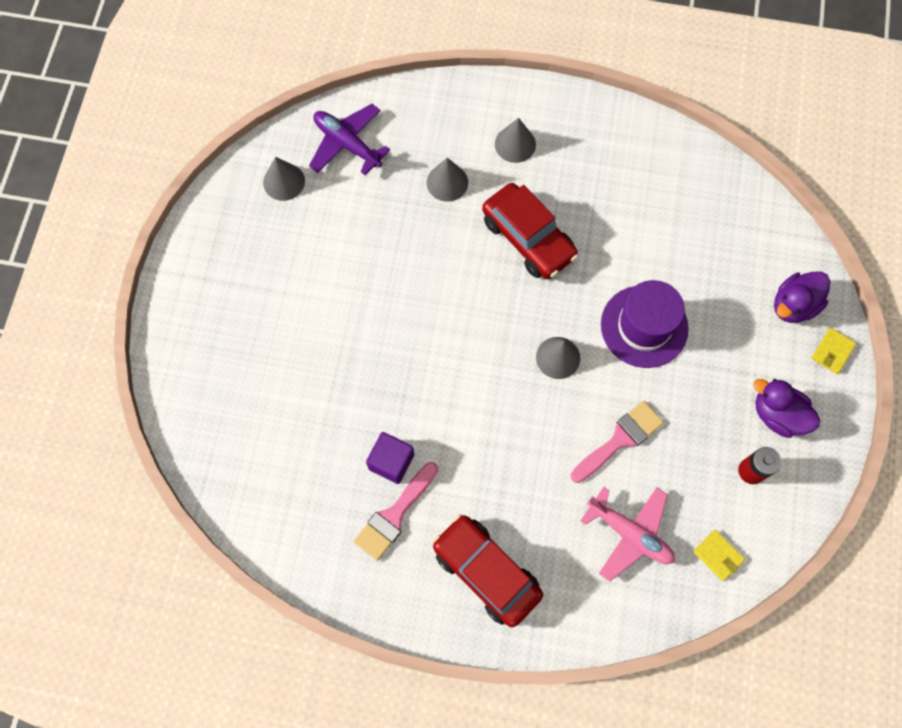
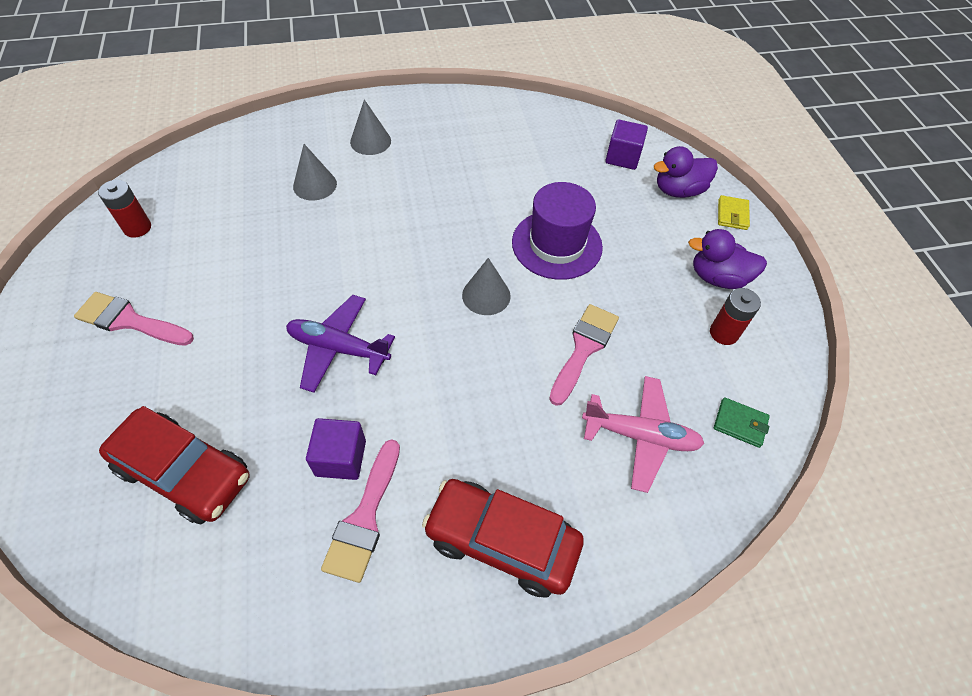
camera: 25 degrees left, 15 degrees down
(261, 278) = (129, 320): none -> pink brush
(284, 181) = (137, 228): grey cone -> red battery
(347, 144) = (200, 181): purple plane -> purple plane (338, 348)
(528, 238) = (413, 207): red car -> red car (185, 472)
(718, 555) = (740, 424): yellow wallet -> green wallet
(757, 245) = (622, 157): none -> purple cube
(793, 305) = (678, 190): purple duck -> purple duck turned 45 degrees clockwise

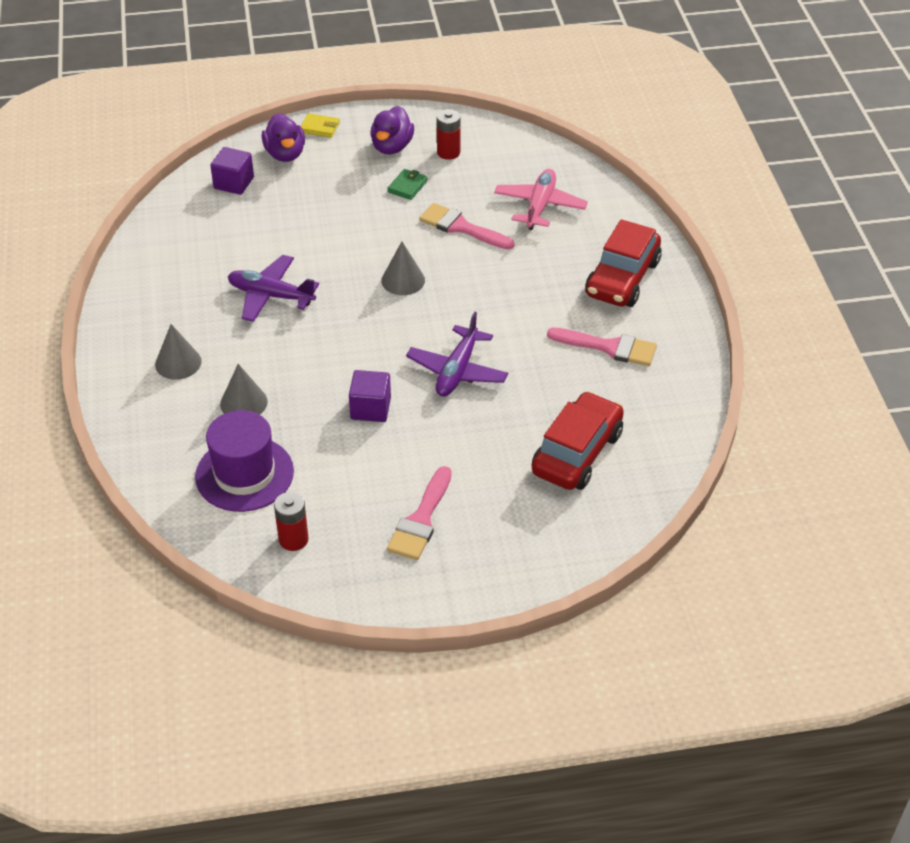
camera: 85 degrees left, 10 degrees down
(340, 458) = (562, 363): purple cube -> purple cube (370, 408)
(459, 193) = (271, 295): none -> purple plane
(557, 244) = (346, 234): purple hat -> purple hat (244, 474)
(740, 424) = (529, 157): green wallet -> green wallet (407, 186)

